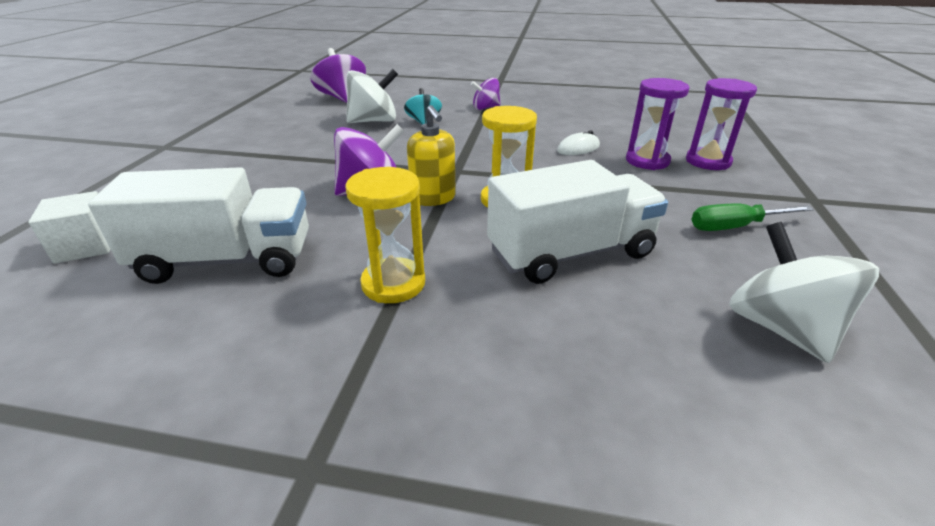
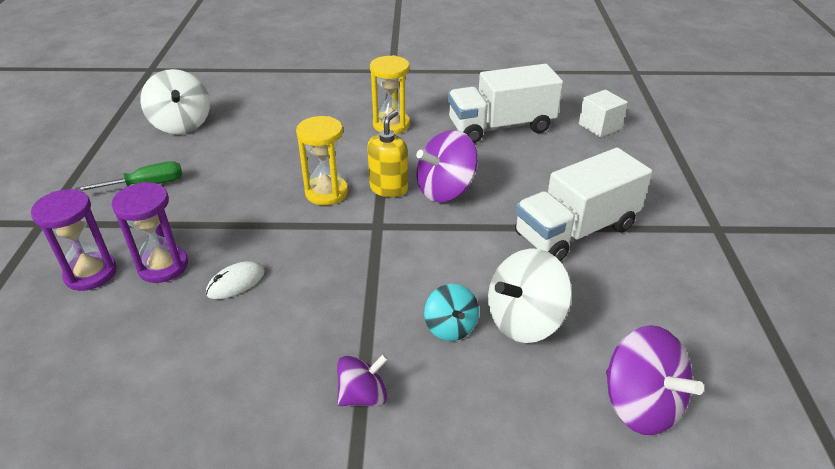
camera: 170 degrees right, 5 degrees up
(433, 198) = (389, 188): yellow soap dispenser -> yellow soap dispenser turned 60 degrees clockwise
(570, 253) = (281, 152): white truck -> white truck (575, 231)

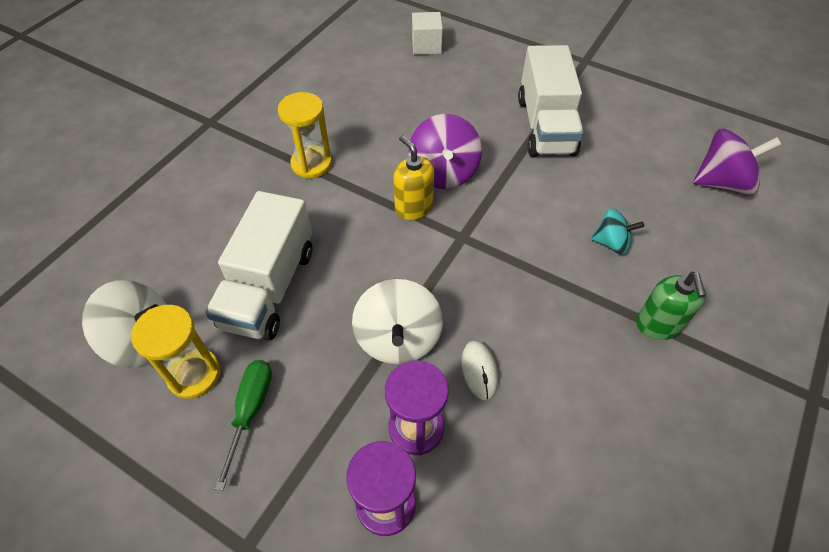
camera: 60 degrees left, 15 degrees up
(326, 192) = (387, 254): yellow hourglass -> yellow hourglass (194, 374)
(363, 396) = (658, 325): purple spinning top -> green soap dispenser
(501, 127) = (379, 97): white truck -> white truck (269, 287)
(524, 320) = (624, 199): white spinning top -> white spinning top (398, 339)

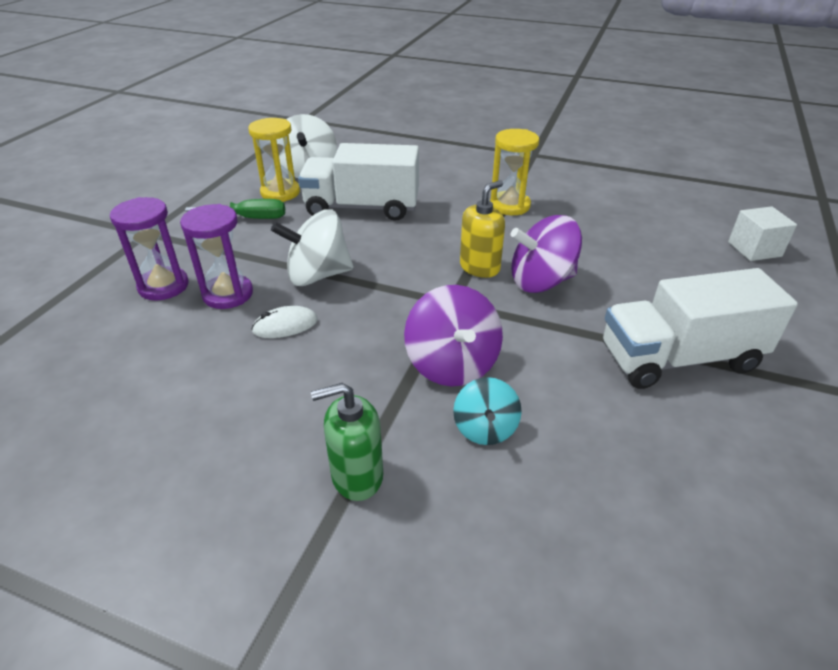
camera: 80 degrees right, 15 degrees down
(722, 183) = (688, 592): purple spinning top -> purple spinning top (452, 364)

